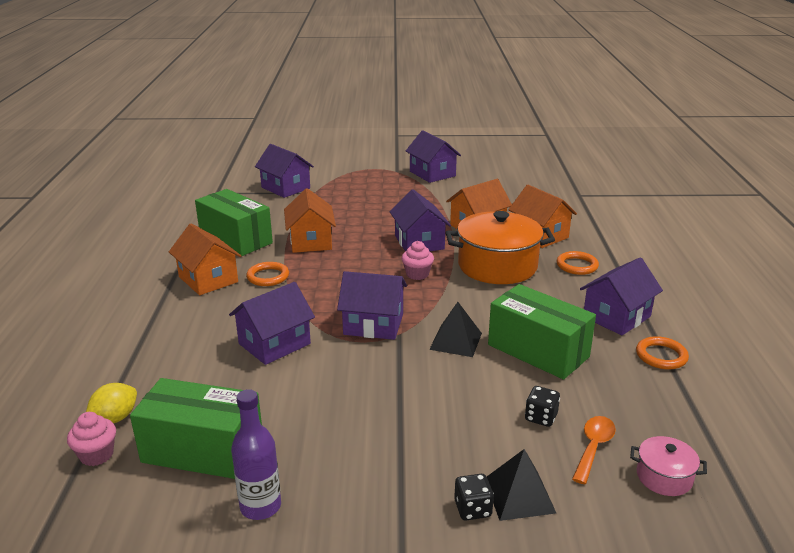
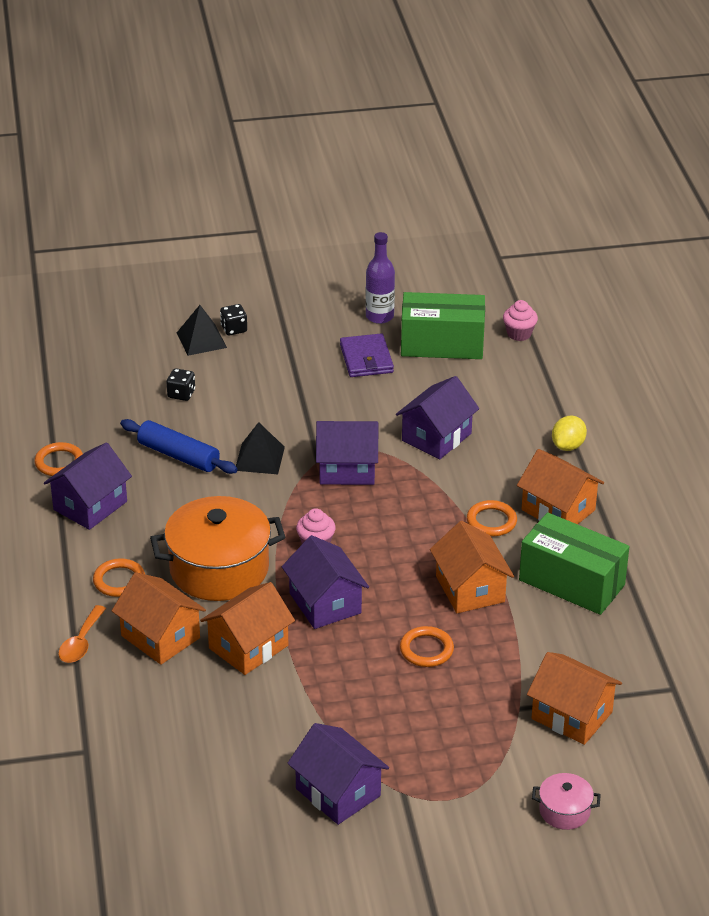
camera: 170 degrees right, 10 degrees up
(115, 418) = (528, 359): yellow lemon -> yellow lemon (568, 446)
(286, 188) = (571, 715): purple house -> orange house
(307, 440) = (366, 359): none -> purple wallet
(357, 217) = (426, 650): none -> orange ring
(538, 351) = (178, 456): green box -> blue rolling pin
(593, 447) = (142, 376): orange spoon -> orange spoon (81, 642)
(664, 477) = (94, 361): pink pot -> pink pot (564, 811)

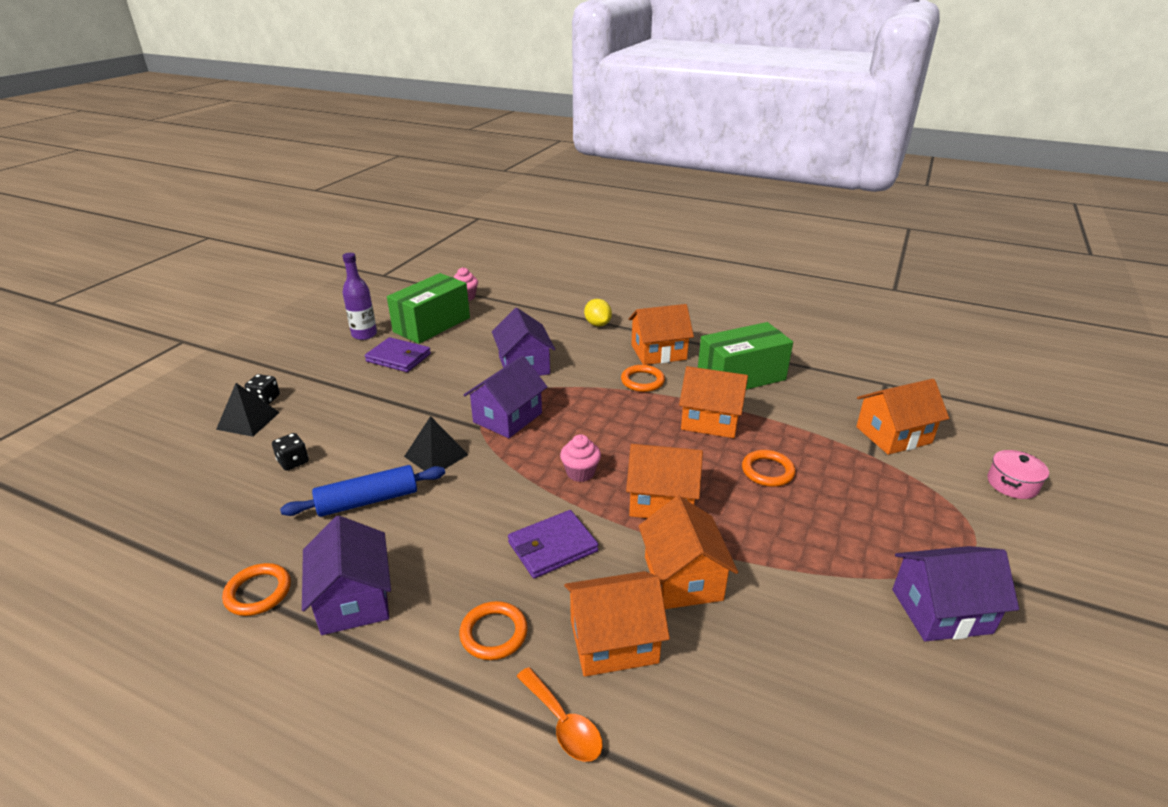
camera: 55 degrees left, 5 degrees down
(219, 569) = (552, 547): orange pot -> purple wallet
(325, 603) = (662, 501): purple house -> orange house

